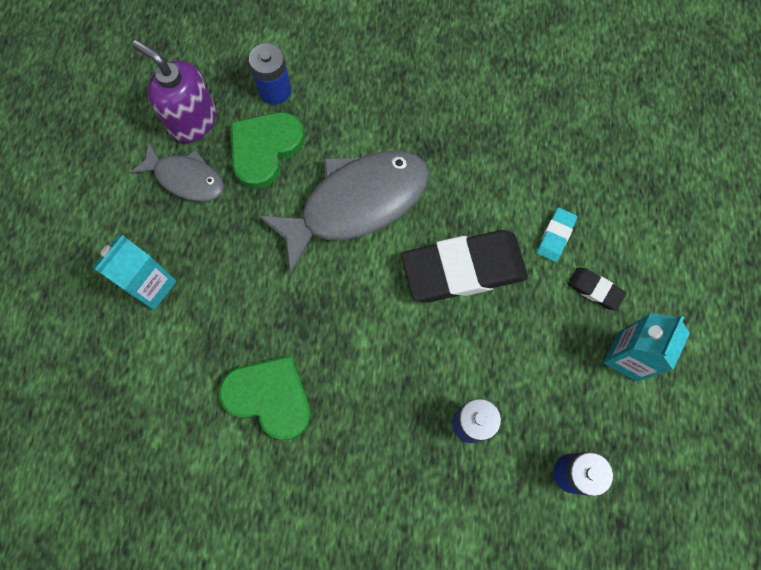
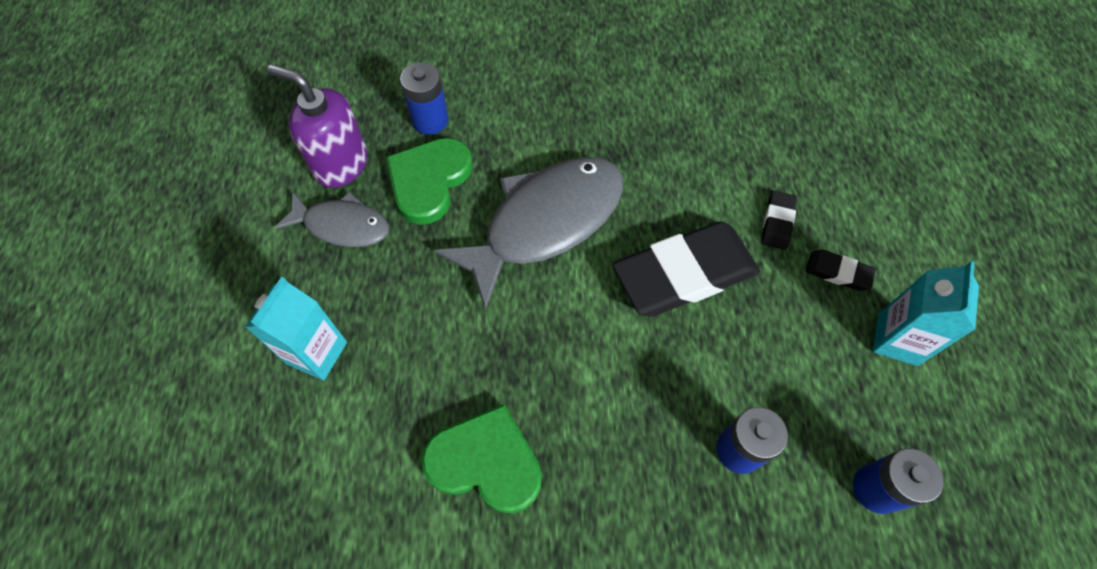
camera: 10 degrees left, 10 degrees down
(555, 236) = (777, 222): turquoise eraser -> black eraser

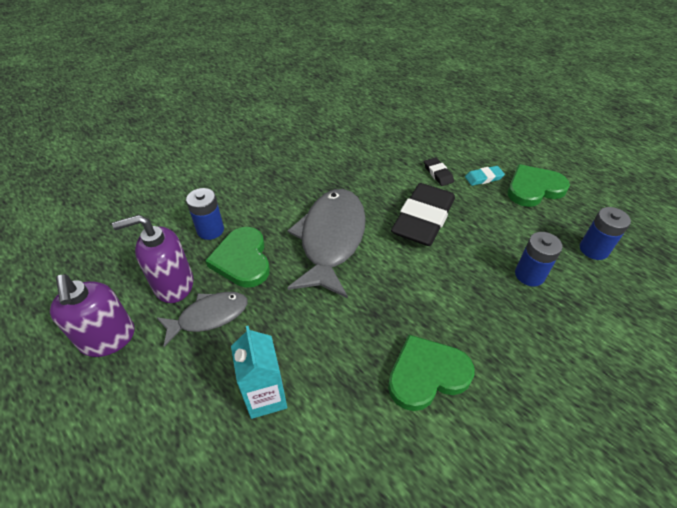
camera: 40 degrees left, 15 degrees down
(241, 183) = (108, 339): none -> purple soap dispenser
(838, 272) = (483, 178): black eraser -> turquoise eraser
(897, 339) = (534, 188): turquoise carton -> green heart

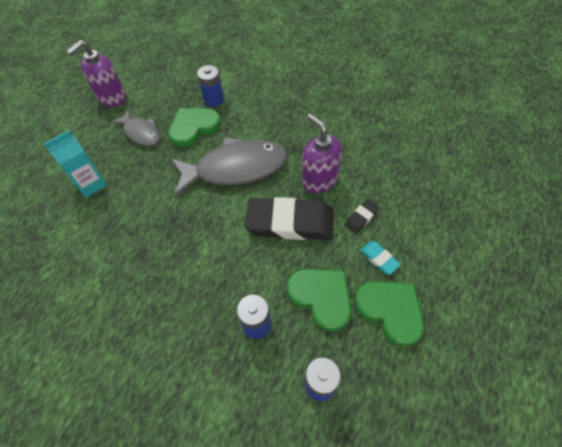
camera: 70 degrees right, 10 degrees up
(173, 285) = (159, 105): purple soap dispenser -> purple soap dispenser (319, 180)
(427, 374) = (129, 268): green heart -> green heart (321, 297)

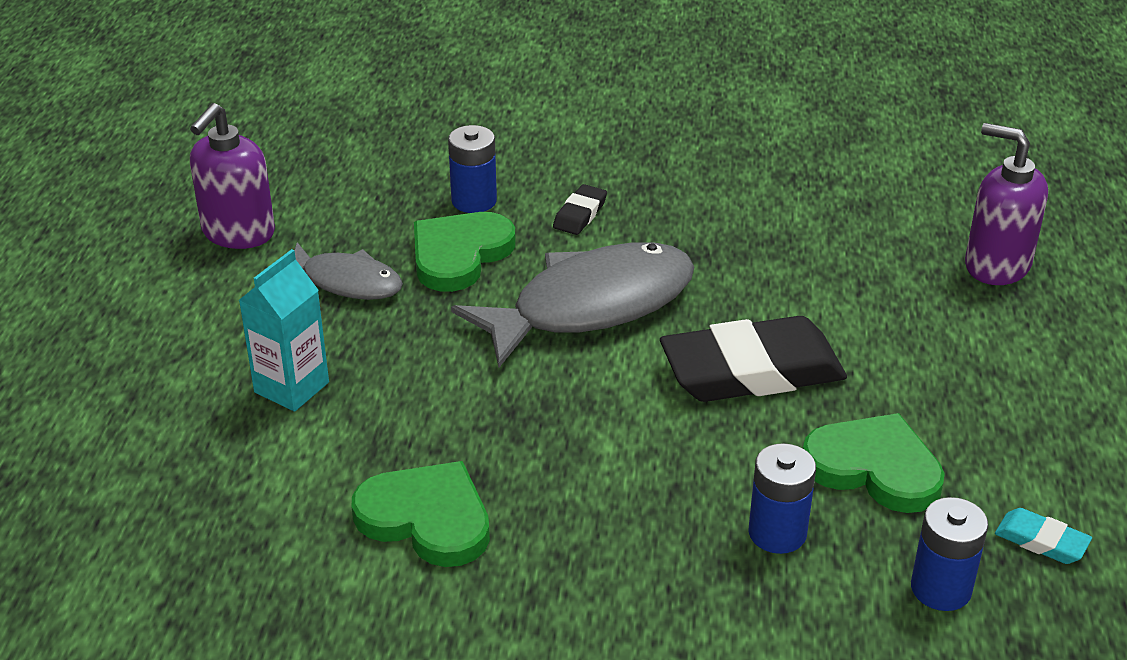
camera: 20 degrees left, 20 degrees down
(319, 180) = (771, 295): purple soap dispenser -> purple soap dispenser (996, 265)
(361, 217) = (882, 337): black eraser -> black eraser (580, 214)
(379, 258) = (948, 391): turquoise eraser -> turquoise eraser (1041, 541)
(390, 310) = (1007, 460): green heart -> green heart (426, 518)

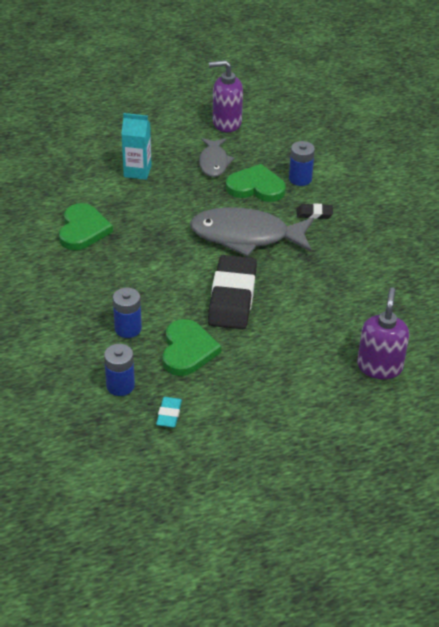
camera: 65 degrees right, 5 degrees up
(591, 306) = (246, 236): grey fish -> grey fish turned 150 degrees clockwise
(752, 370) = (232, 297): black eraser -> black eraser turned 45 degrees clockwise

